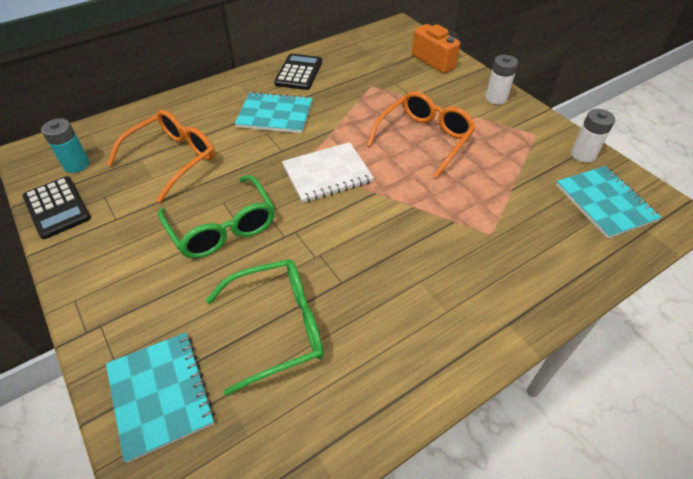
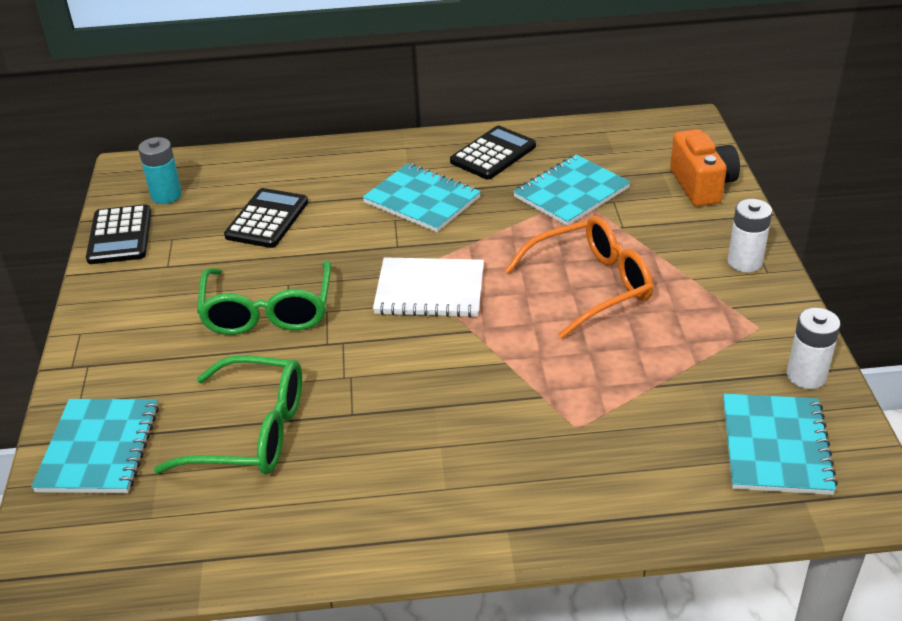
camera: 30 degrees right, 10 degrees down
(172, 159) = (267, 219): orange glasses -> black calculator
(366, 84) = (571, 192): none -> turquoise notebook

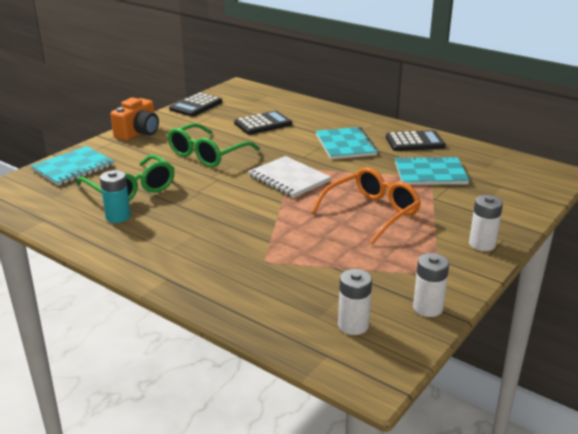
camera: 40 degrees right, 10 degrees down
(166, 195) = (236, 100): turquoise battery -> turquoise battery (118, 217)
(590, 286) = (371, 213): orange glasses -> orange glasses turned 60 degrees counterclockwise
(702, 185) = (517, 202): orange camera -> orange camera (138, 133)
(776, 446) = (353, 325): turquoise notebook -> white battery

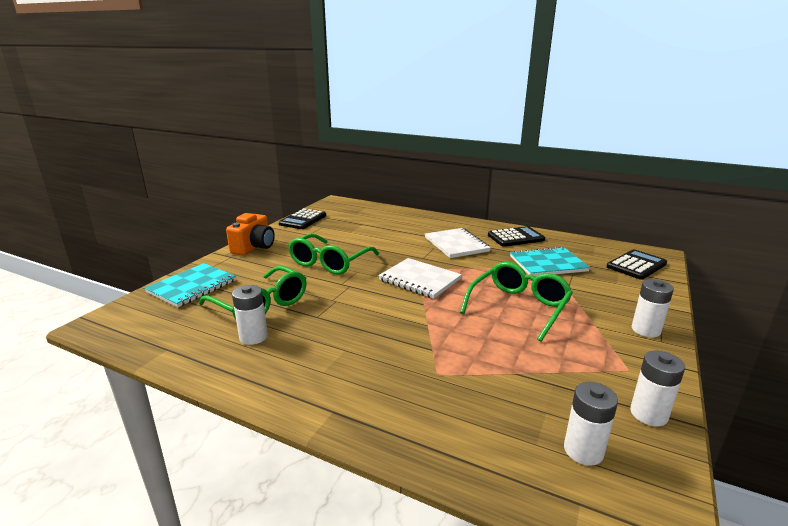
camera: 10 degrees left, 5 degrees down
(118, 217) = (253, 337): turquoise battery -> white battery
(263, 124) = (371, 231): black calculator -> black calculator (636, 265)
(345, 145) = (456, 244): turquoise notebook -> white notebook
(371, 213) = (518, 307): orange glasses -> green glasses

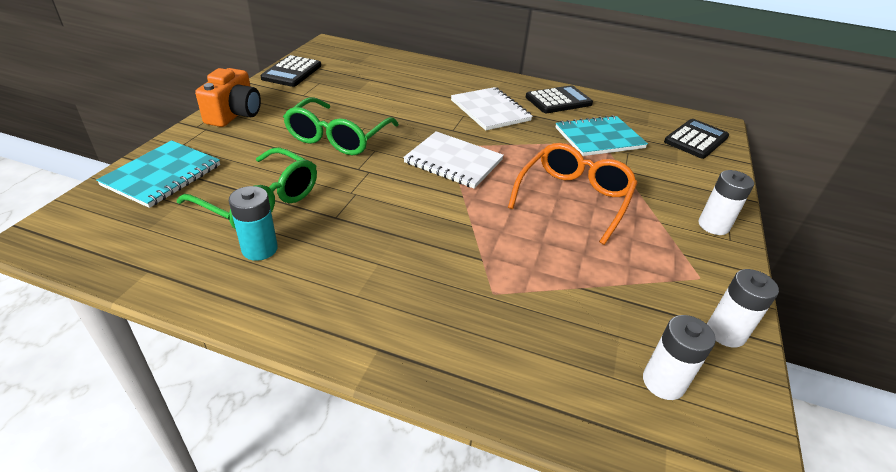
camera: 10 degrees left, 15 degrees up
(253, 337) = (259, 249): white battery -> turquoise battery
(518, 307) = (573, 198): green glasses -> orange glasses

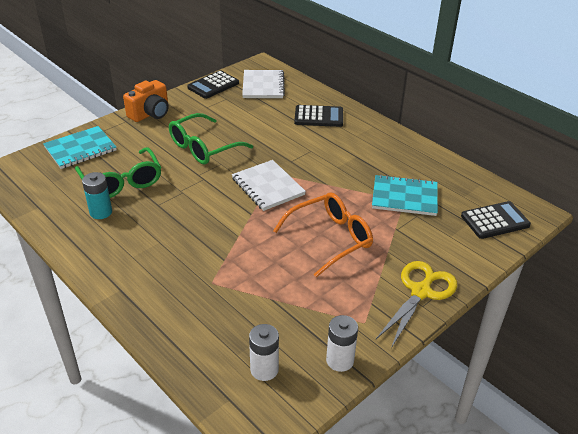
camera: 30 degrees right, 0 degrees up
(490, 110) = (336, 151): white notebook -> white notebook (263, 86)
(558, 101) = (404, 155): black calculator -> black calculator (318, 117)
(713, 225) = (421, 292): white battery -> yellow scissors

